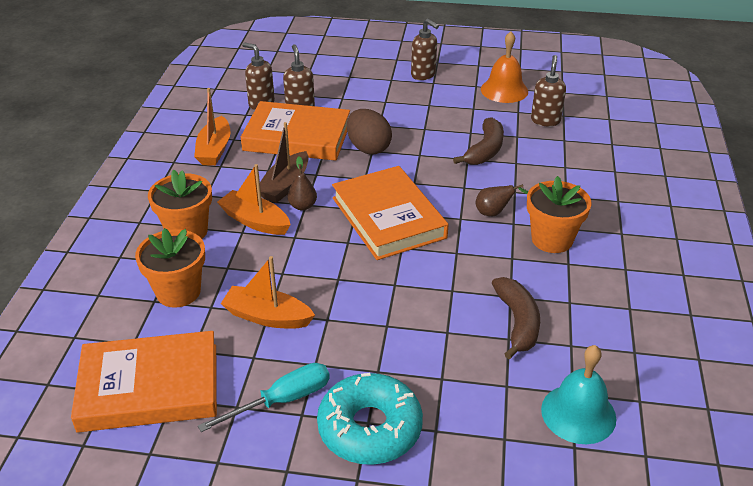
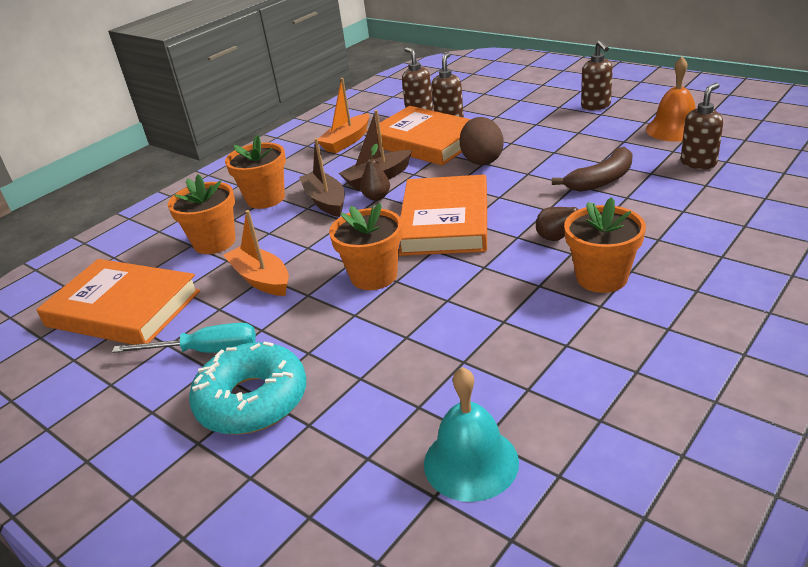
camera: 35 degrees right, 5 degrees down
(255, 221) = (325, 201): orange boat -> brown boat
(371, 285) = (374, 276): none -> orange flower pot
(517, 322) = (487, 348): brown banana -> none

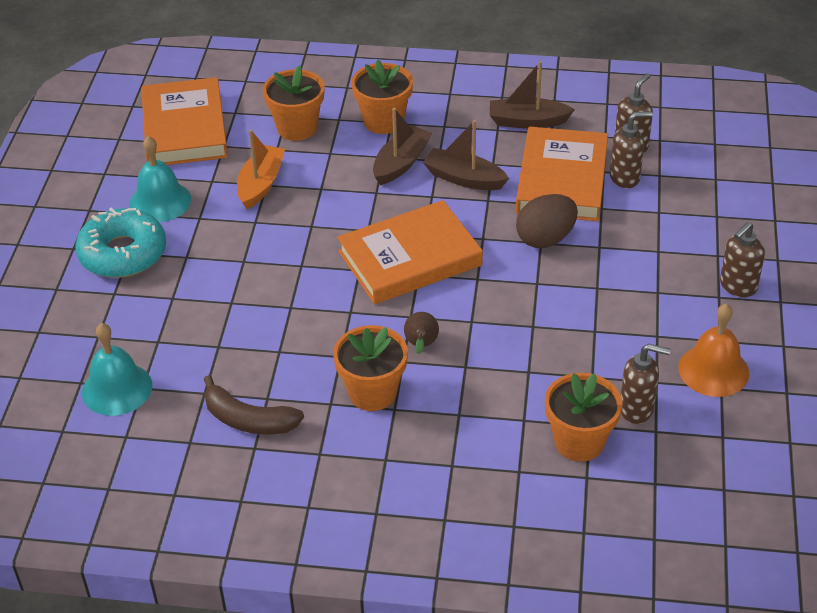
camera: 55 degrees right, 10 degrees up
(205, 351) = (160, 201): turquoise screwdriver -> turquoise bell
(347, 141) = (527, 121): orange boat -> brown boat
(374, 276) = (300, 249): orange flower pot -> orange flower pot (579, 442)
(376, 197) = (428, 194): brown pear -> none
(601, 180) = (553, 343): brown banana -> brown banana (248, 420)

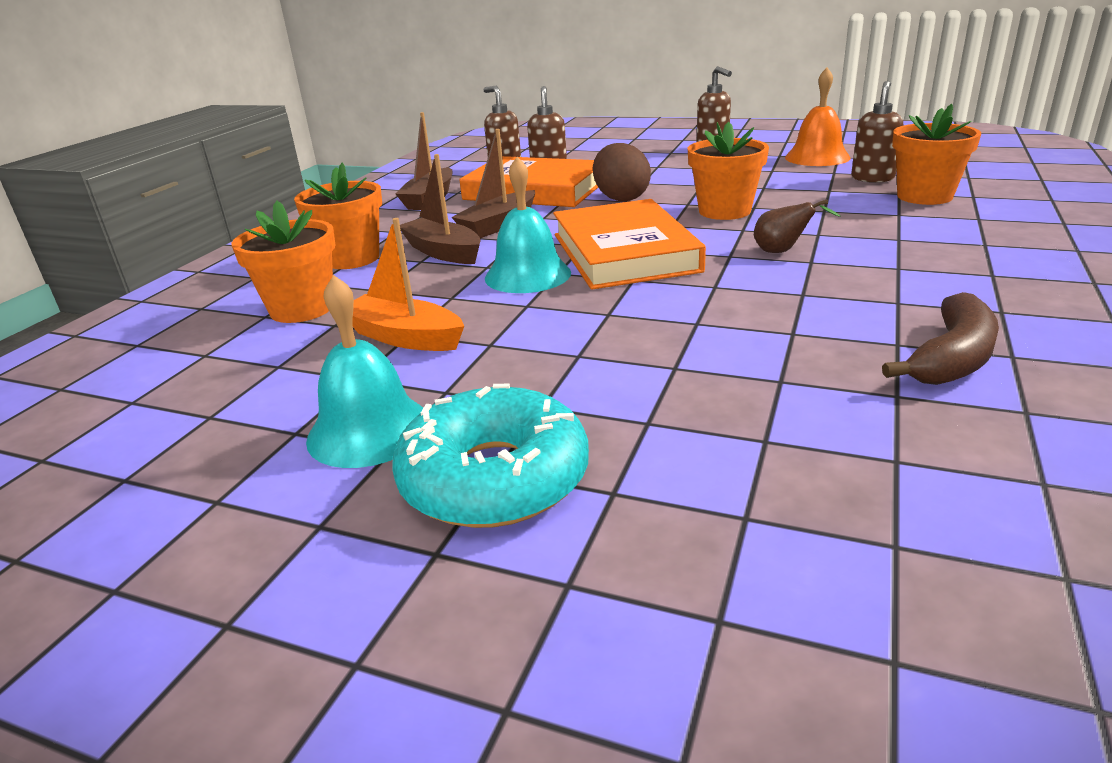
camera: 75 degrees left, 15 degrees down
(117, 389) = (907, 491): turquoise bell -> turquoise bell (527, 275)
(184, 128) = (188, 401): orange book -> none
(372, 392) = (871, 277): orange flower pot -> orange flower pot (724, 211)

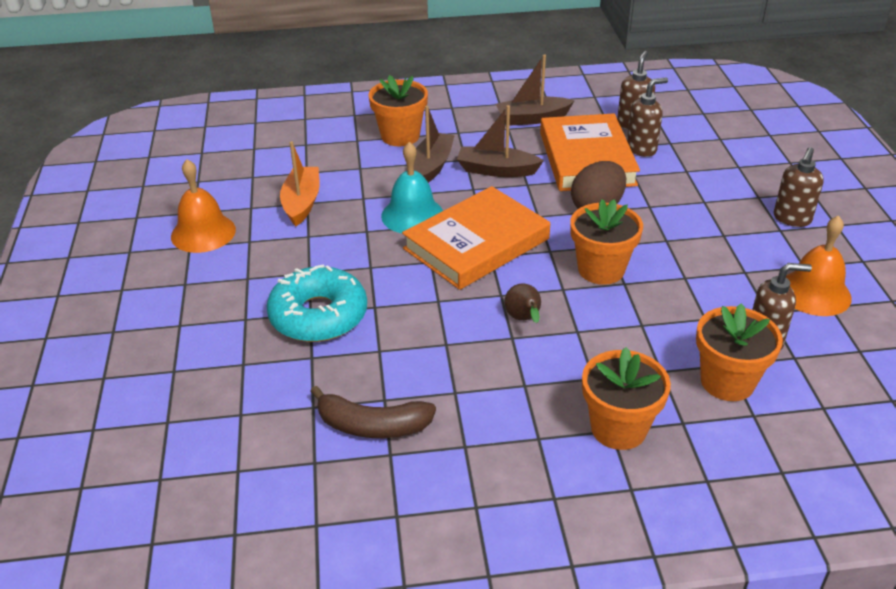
camera: 60 degrees right, 10 degrees up
(302, 309) = (319, 152): orange flower pot -> orange flower pot (618, 428)
(369, 430) = (203, 233): turquoise bell -> orange bell
(494, 478) = (178, 285): turquoise donut -> turquoise donut (318, 315)

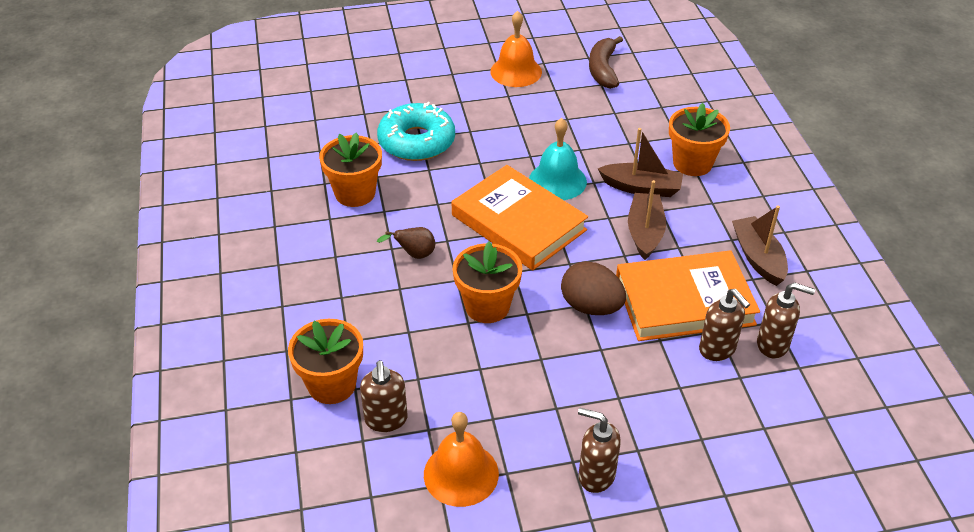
camera: 85 degrees right, 5 degrees up
(302, 203) = (565, 115): orange boat -> none
(372, 426) = (298, 179): brown banana -> brown banana (603, 69)
(618, 428) = (283, 310): orange flower pot -> orange flower pot (355, 193)

